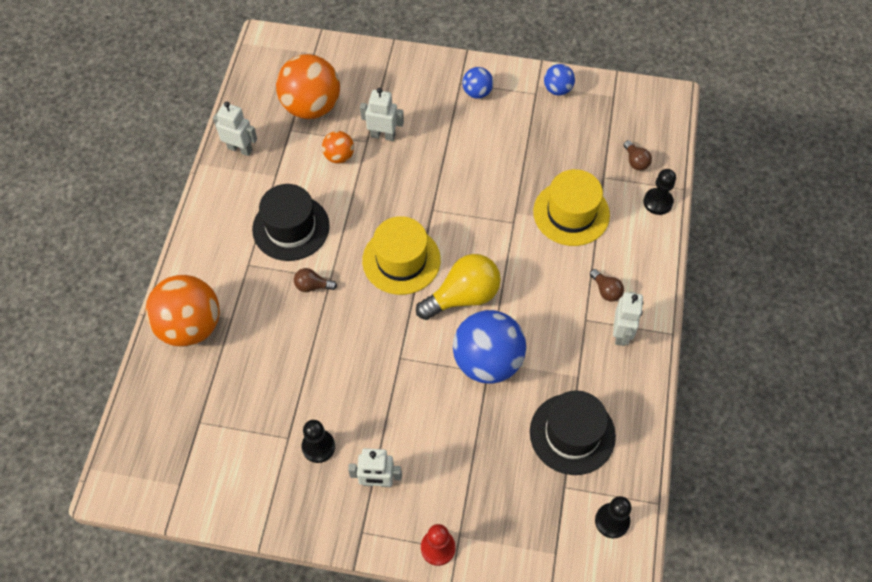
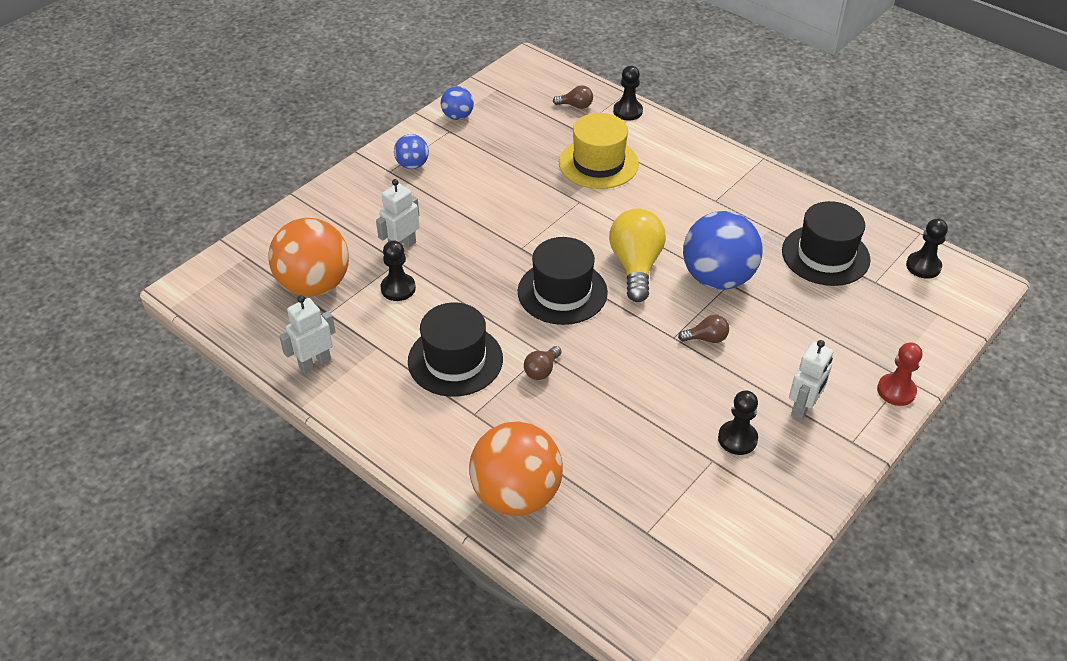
camera: 60 degrees left, 15 degrees down
(339, 156) = (398, 288): orange ball -> black pawn
(401, 260) = (562, 292): yellow hat -> black hat
(606, 290) = (694, 176): brown light bulb -> brown light bulb (706, 338)
(621, 333) = (743, 186): white robot -> none

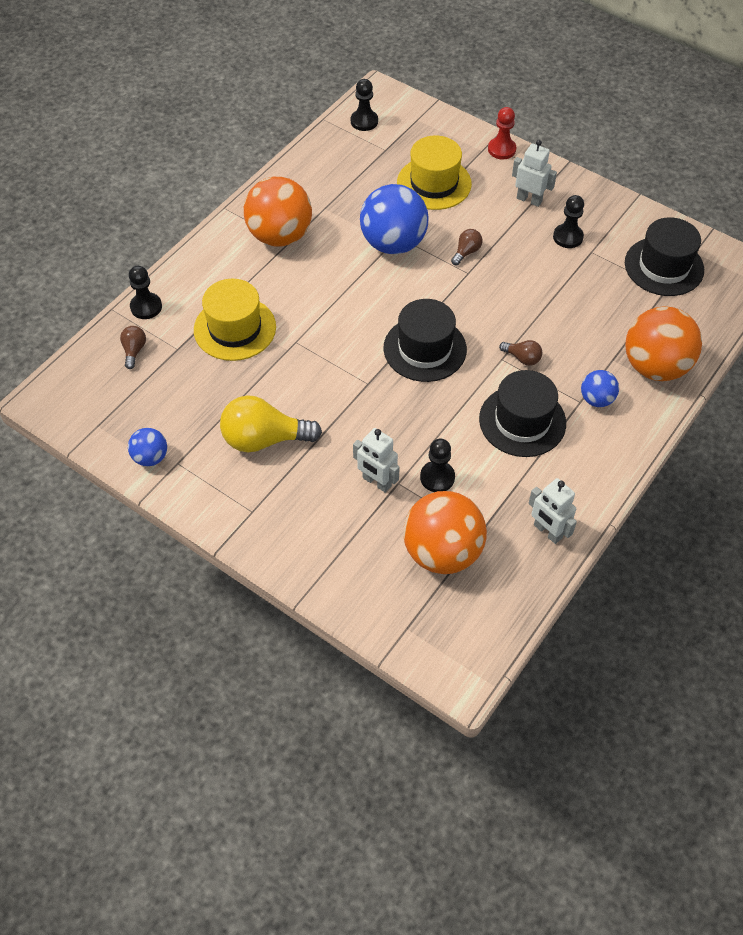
camera: 95 degrees left, 10 degrees up
(412, 165) = (241, 491): blue ball -> blue ball (596, 399)
(636, 266) = (384, 298): yellow light bulb -> yellow light bulb (264, 439)
(706, 338) = (466, 252): brown light bulb -> brown light bulb turned 45 degrees clockwise
(724, 194) = (280, 236): none -> orange ball
(821, 320) = (434, 183): none -> yellow hat
(825, 255) = (356, 176): black hat -> black hat (664, 266)

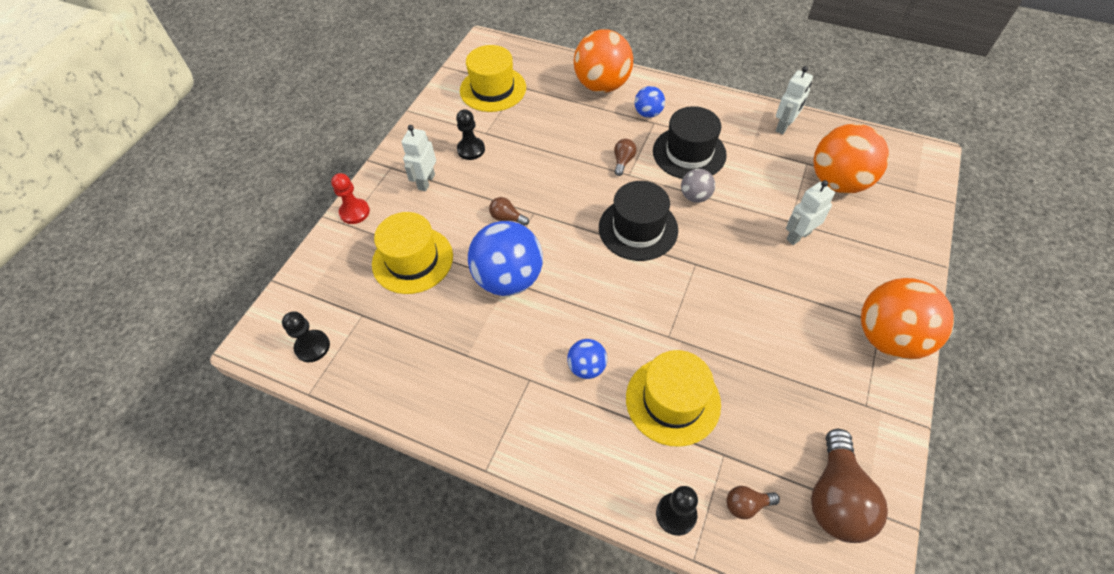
camera: 100 degrees left, 0 degrees up
(114, 409) = (835, 498): none -> brown light bulb
(150, 457) = (874, 434): blue ball -> blue ball (587, 367)
(264, 439) = (798, 333): yellow light bulb -> none
(280, 236) = (521, 391): orange ball -> orange ball (888, 337)
(376, 482) = (798, 236): white robot -> white robot turned 150 degrees counterclockwise
(437, 477) = (771, 196): black pawn -> none
(455, 408) = (695, 196): none -> grey ball
(664, 266) = (493, 89): black hat -> yellow hat

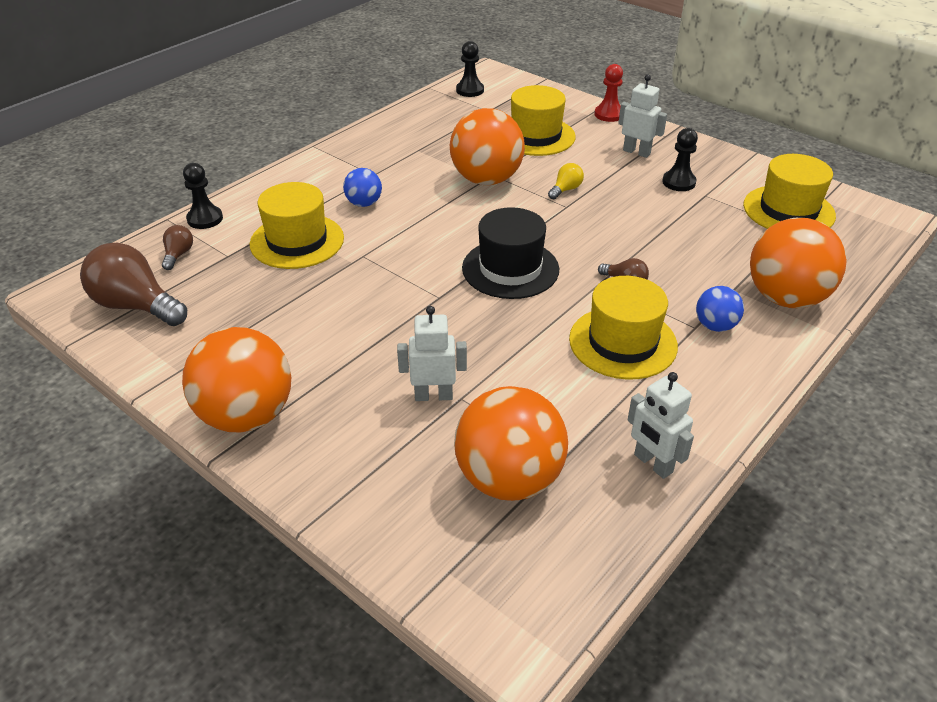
camera: 105 degrees right, 15 degrees down
(507, 218) = (566, 190): brown light bulb -> yellow light bulb
(508, 279) = (486, 180): blue ball -> orange ball
(689, 153) = (623, 342): black hat -> yellow hat
(695, 196) = (541, 325): grey ball -> none
(798, 236) = (433, 395): white robot -> white robot turned 75 degrees counterclockwise

